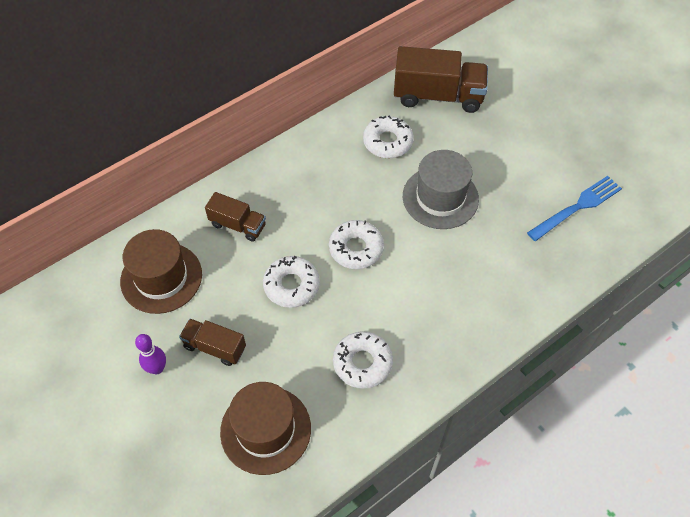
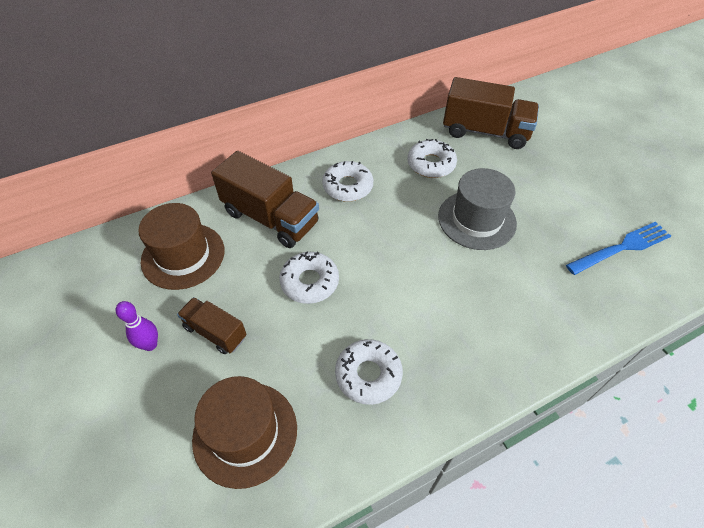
camera: 10 degrees right, 5 degrees down
(238, 225) = (270, 218): brown truck -> brown truck, size x1.78
(356, 248) = (383, 256): white donut -> white donut (347, 186)

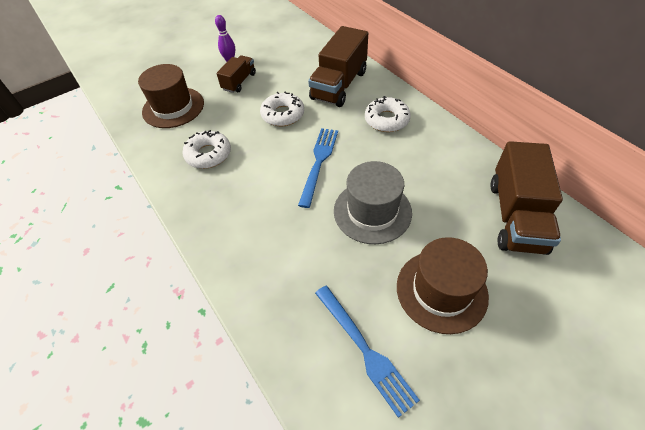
camera: 85 degrees right, 0 degrees up
(183, 255) = (296, 55): brown hat -> brown hat (441, 290)
(403, 254) = (319, 162): none -> blue fork
(431, 164) = (439, 172): white donut -> none

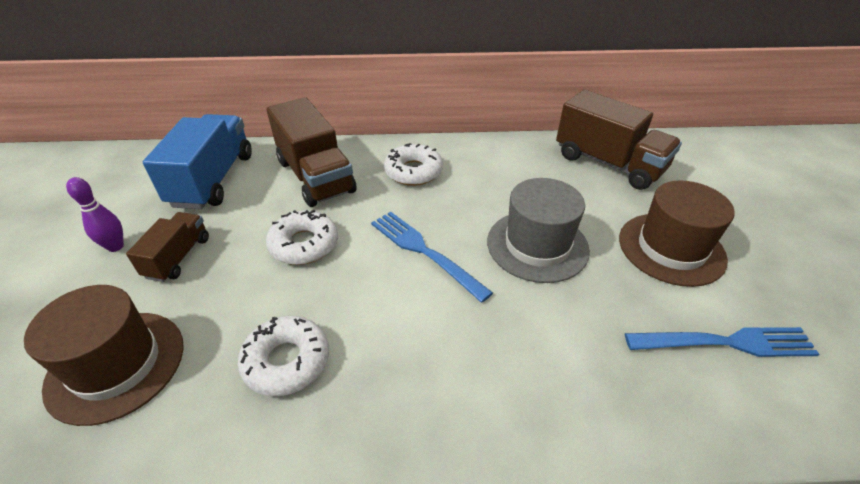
camera: 60 degrees left, 10 degrees down
(239, 82) = (178, 257): brown truck -> brown truck turned 45 degrees clockwise
(299, 54) = (213, 180): none -> blue truck

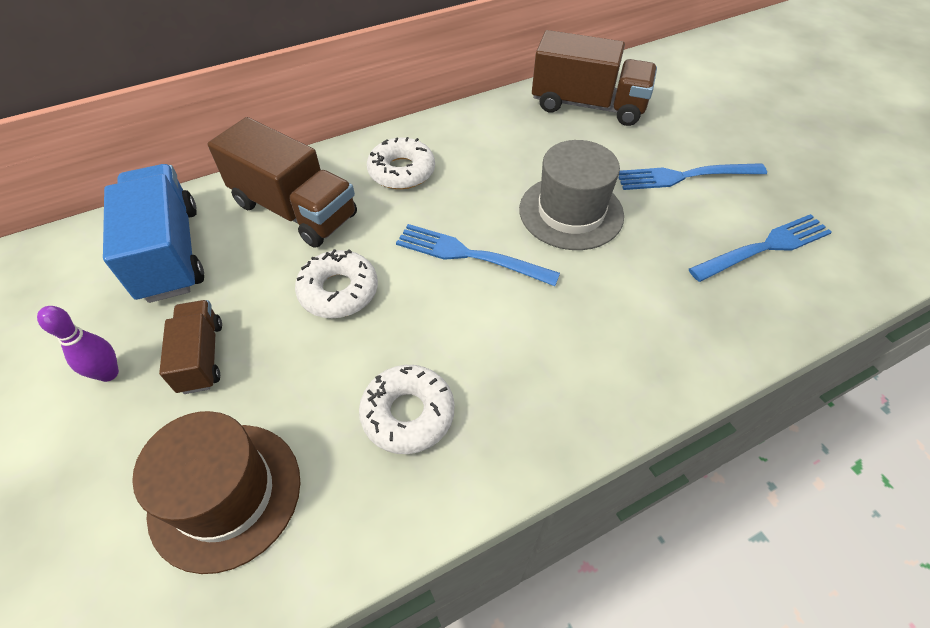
camera: 25 degrees left, 10 degrees up
(671, 248) = (684, 176): brown hat -> blue fork

